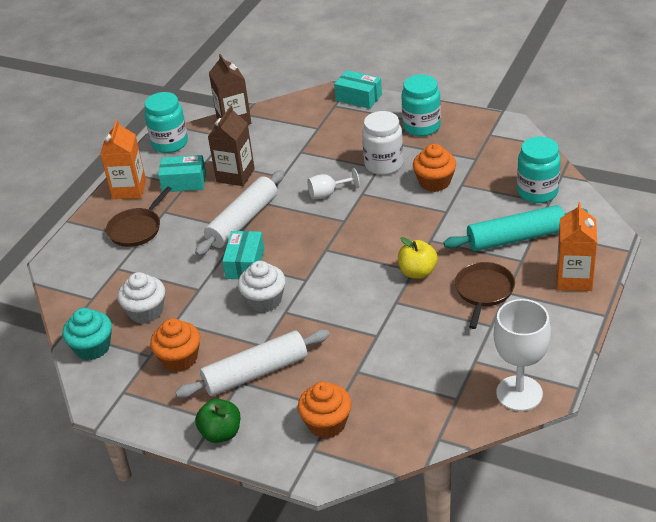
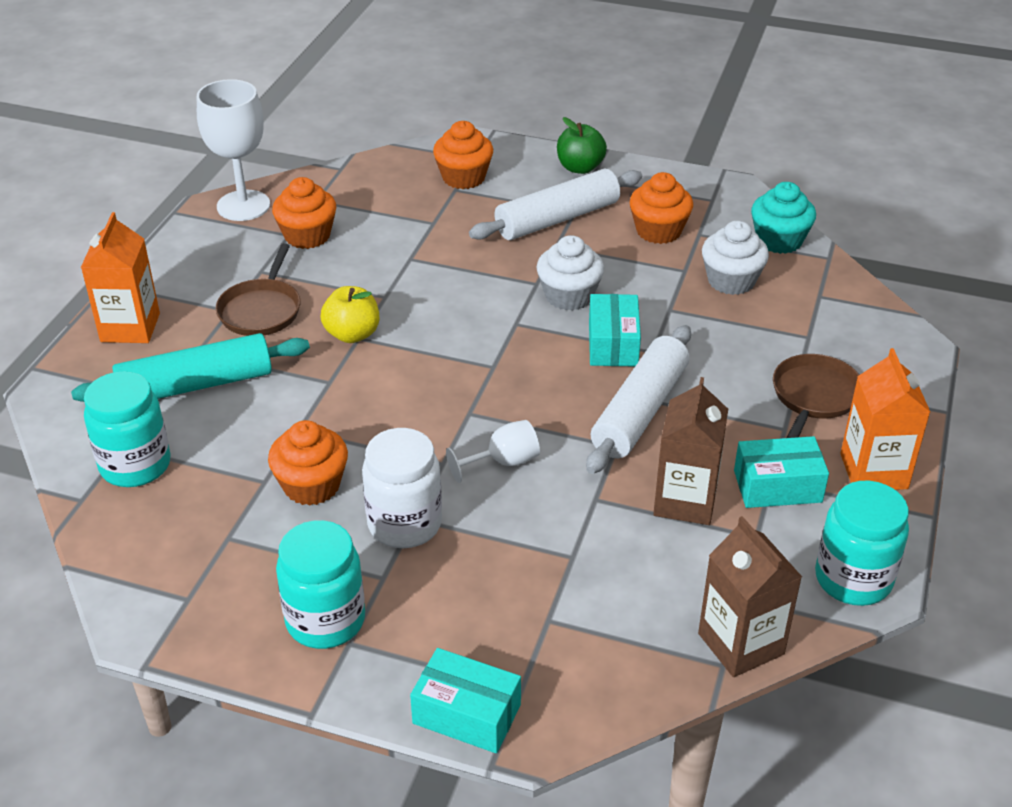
camera: 170 degrees right, 0 degrees up
(459, 359) = (307, 236): none -> orange cupcake

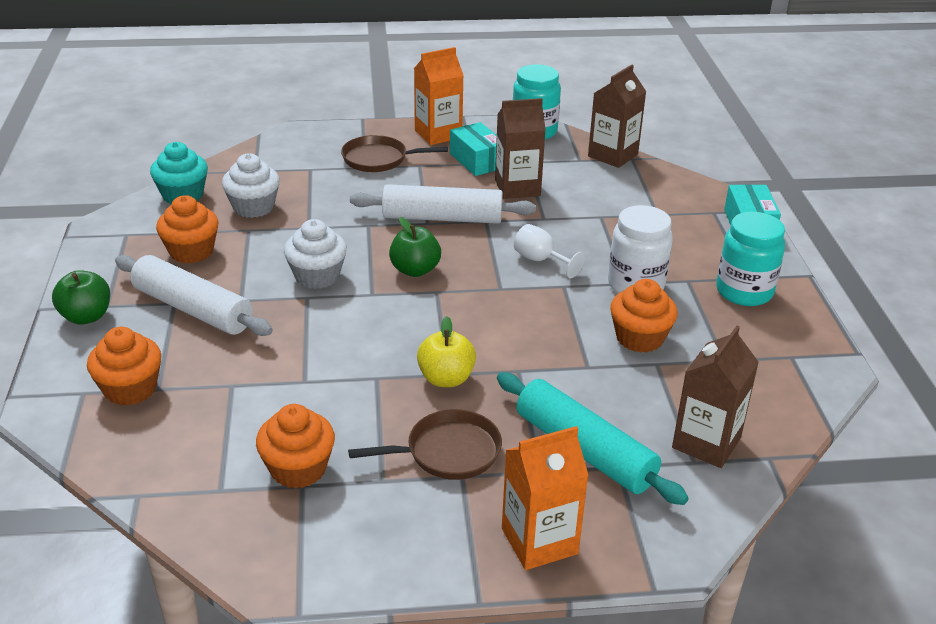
camera: 115 degrees left, 5 degrees down
(135, 465) = (706, 443): turquoise jar -> brown carton
(243, 206) = (257, 551): white goblet -> none
(541, 361) = (415, 270): none -> green apple
(613, 344) = (370, 243): turquoise box -> none

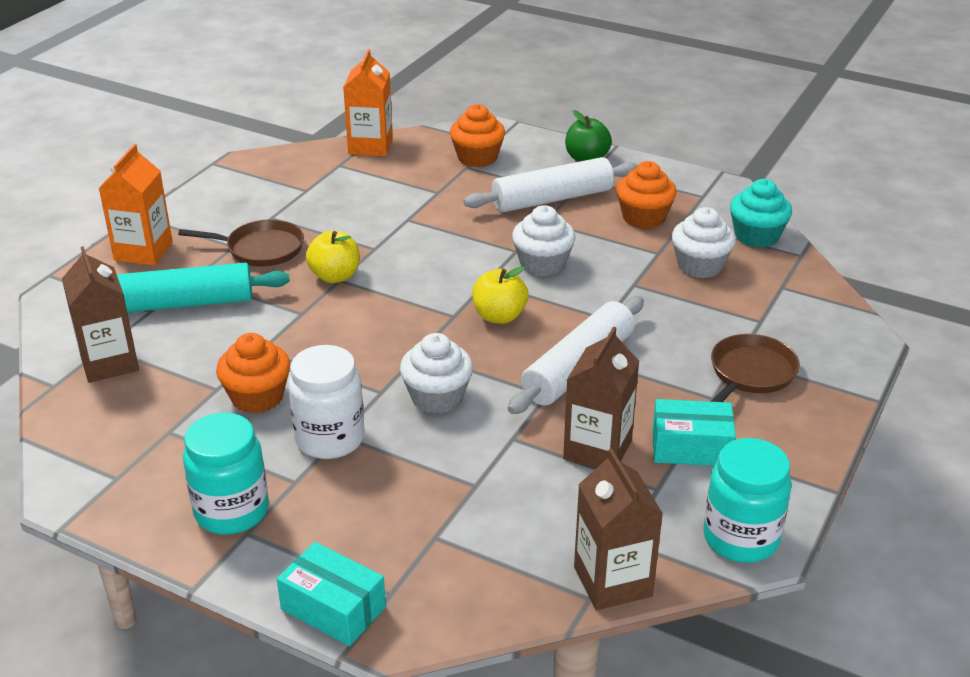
camera: 125 degrees right, 0 degrees up
(298, 469) = (322, 192): orange cupcake -> none
(415, 270) = (499, 316): green apple -> yellow apple
(438, 134) = (790, 445): orange carton -> orange carton (370, 146)
(448, 452) = (261, 249): brown pan -> brown pan turned 105 degrees counterclockwise
(540, 260) = (437, 397): white goblet -> white cupcake

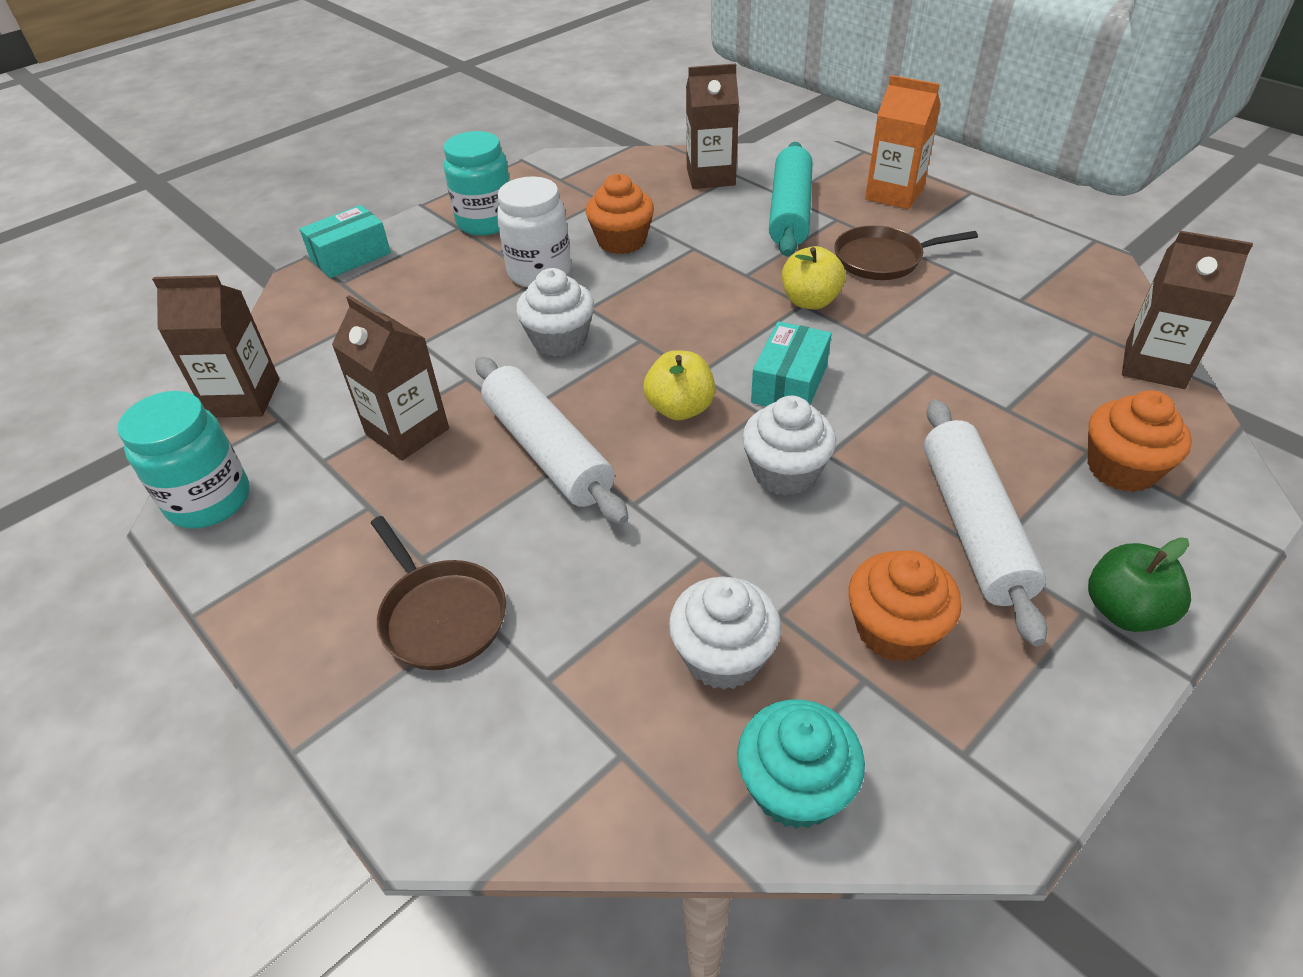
camera: 110 degrees right, 10 degrees up
(261, 249) = (882, 259): brown pan -> brown pan turned 60 degrees clockwise
(370, 146) = (1154, 365): orange carton -> brown carton
(691, 447) = (357, 506): turquoise box -> turquoise box (789, 384)

